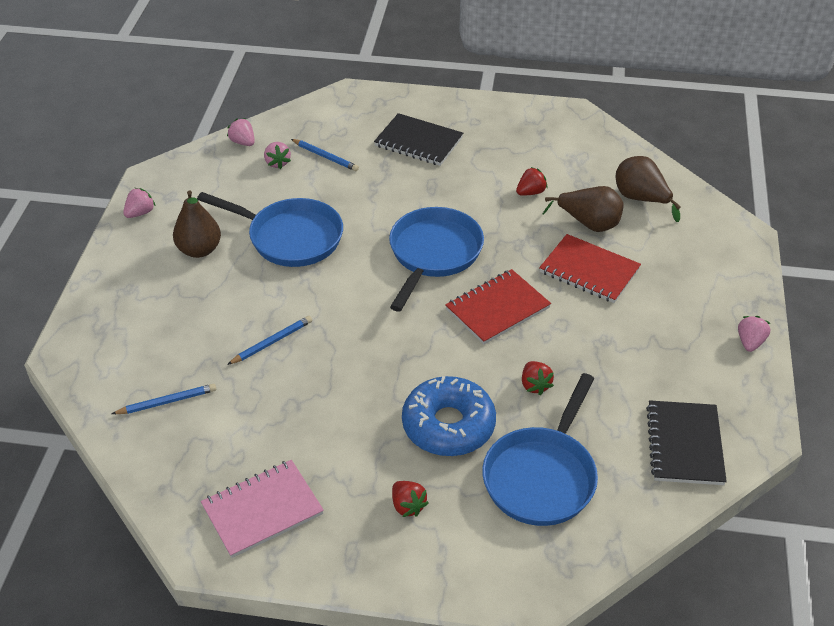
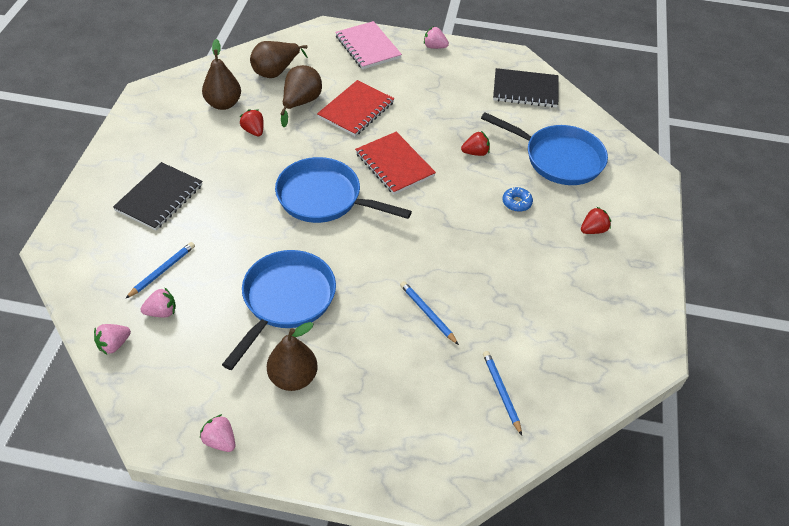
camera: 90 degrees left, 5 degrees up
(262, 510) = (610, 317): pink notebook -> pink notebook (368, 47)
(448, 425) = (516, 203): blue donut -> blue donut, size x0.42
(570, 166) = (223, 104): none -> brown pear

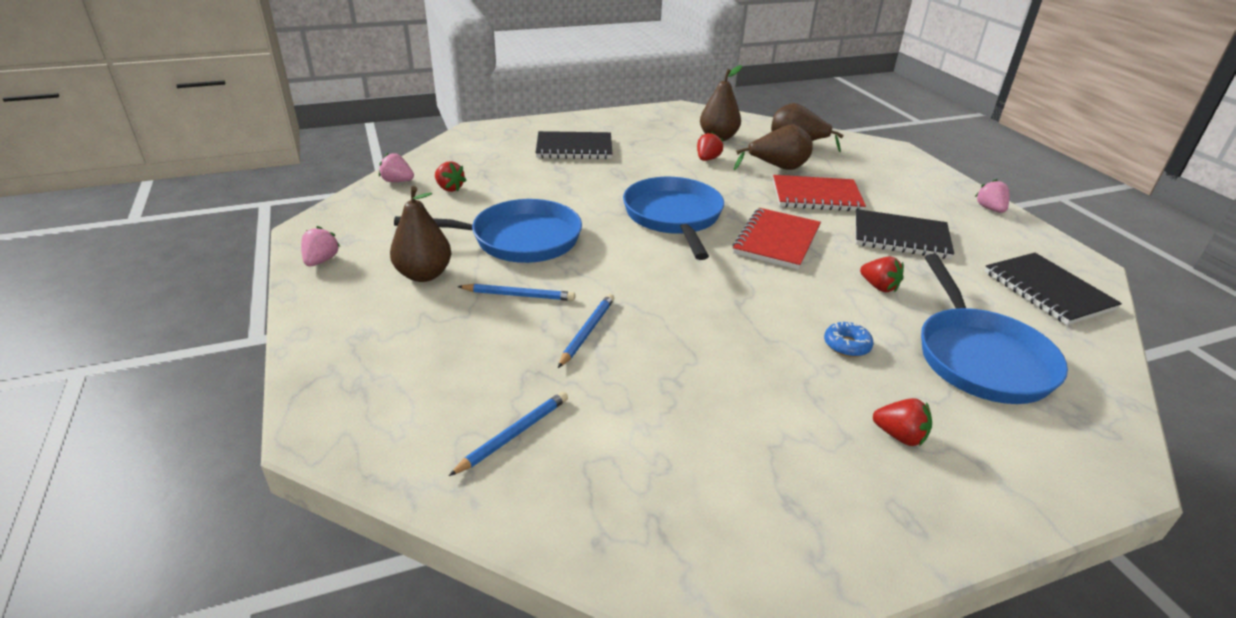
camera: 60 degrees right, 15 degrees down
(161, 312) = (449, 188): pink strawberry -> red strawberry
(162, 271) = (495, 174): blue pencil -> blue pencil (519, 295)
(368, 47) = (913, 175): pink notebook -> none
(433, 107) = (900, 237): none -> black notebook

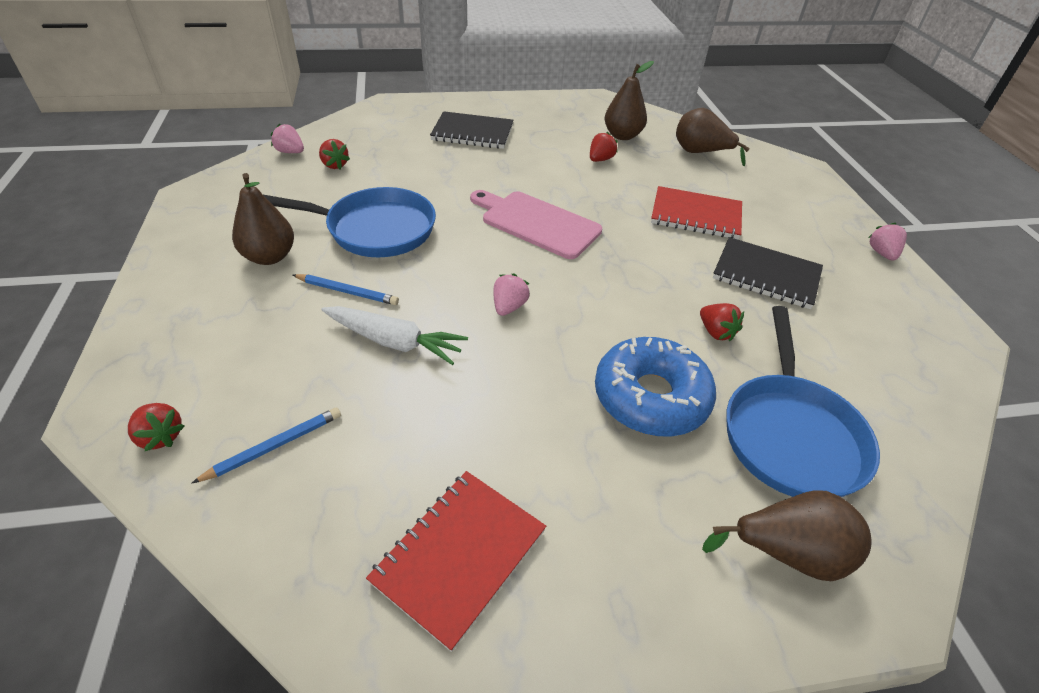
camera: 10 degrees right, 10 degrees up
(321, 261) = (185, 230): pink strawberry -> pink strawberry (509, 307)
(587, 331) = (394, 342): blue pencil -> white carrot
(674, 217) = (537, 223): blue pan -> pink cutting board
(776, 241) = (630, 263): red notebook -> red notebook (459, 556)
(777, 168) = (669, 177): brown pear -> brown pear (788, 552)
(846, 345) = (650, 397): blue donut -> blue donut, size x2.36
(899, 436) = (660, 515): red strawberry -> red strawberry (161, 436)
(1047, 291) = (904, 363): black notebook -> none

